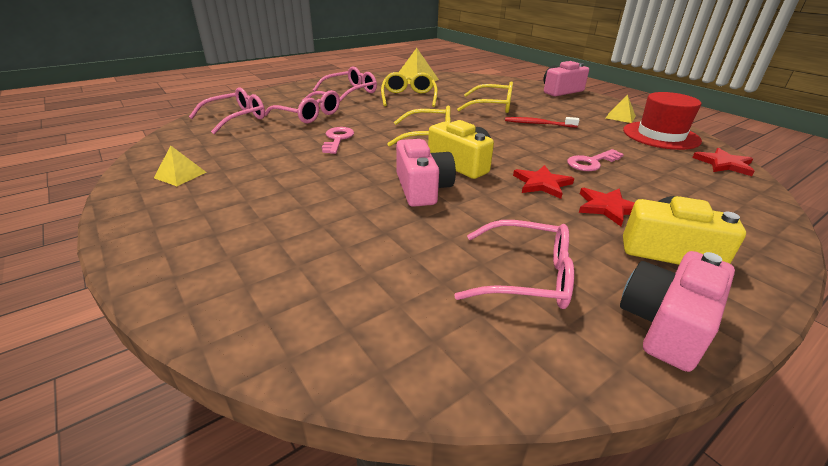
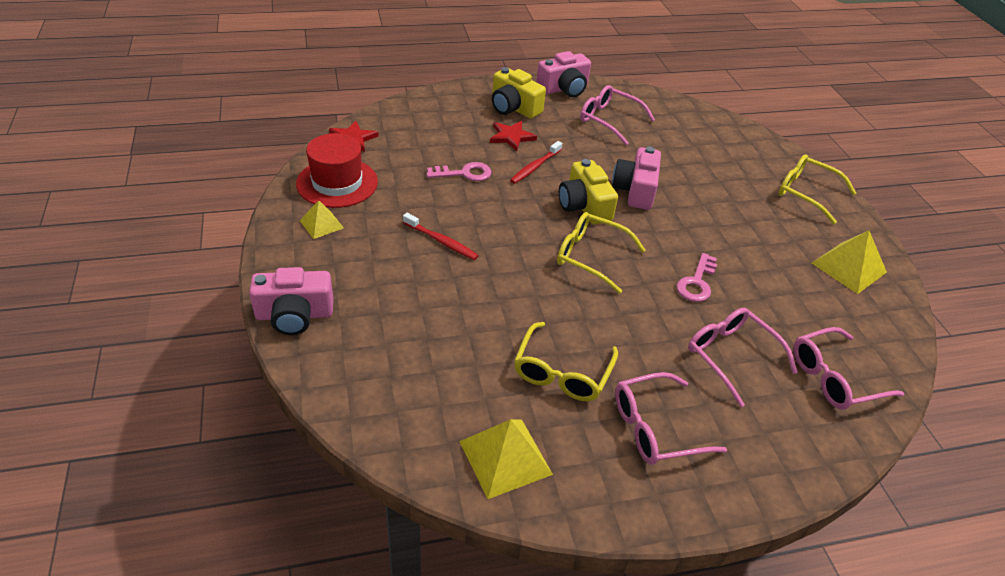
camera: 160 degrees left, 10 degrees up
(180, 175) = (849, 267): yellow pyramid -> yellow pyramid, size x1.65
(493, 106) = (455, 300): yellow glasses -> yellow glasses (805, 193)
(542, 184) = (535, 167): red star -> red toothbrush

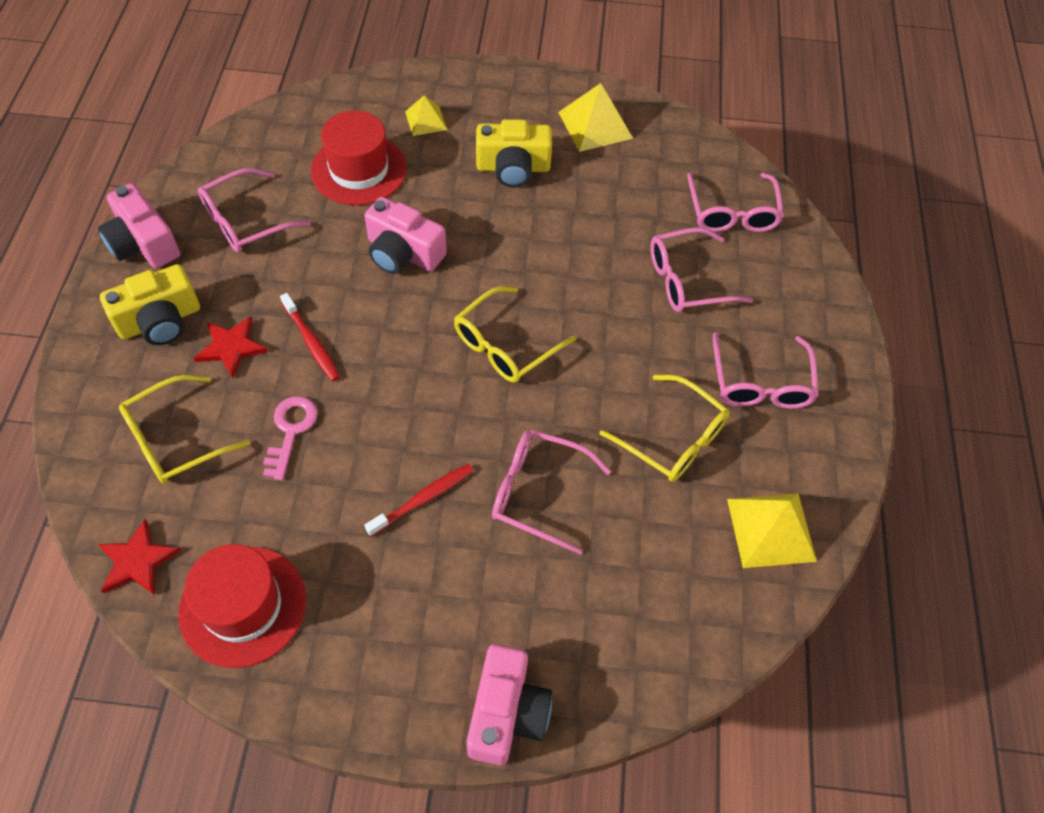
camera: 70 degrees left, 15 degrees up
(321, 224) = (332, 646): yellow pyramid -> yellow pyramid (425, 120)
(473, 298) = (537, 492): none -> pink glasses
(564, 88) = (143, 243): pink camera -> pink camera turned 150 degrees clockwise
(584, 206) = (412, 317): yellow camera -> yellow camera (513, 168)
(690, 155) = (359, 170): none -> red hat
(697, 282) = (578, 262): pink key -> none
(805, 193) = (469, 99): yellow glasses -> yellow glasses (174, 440)

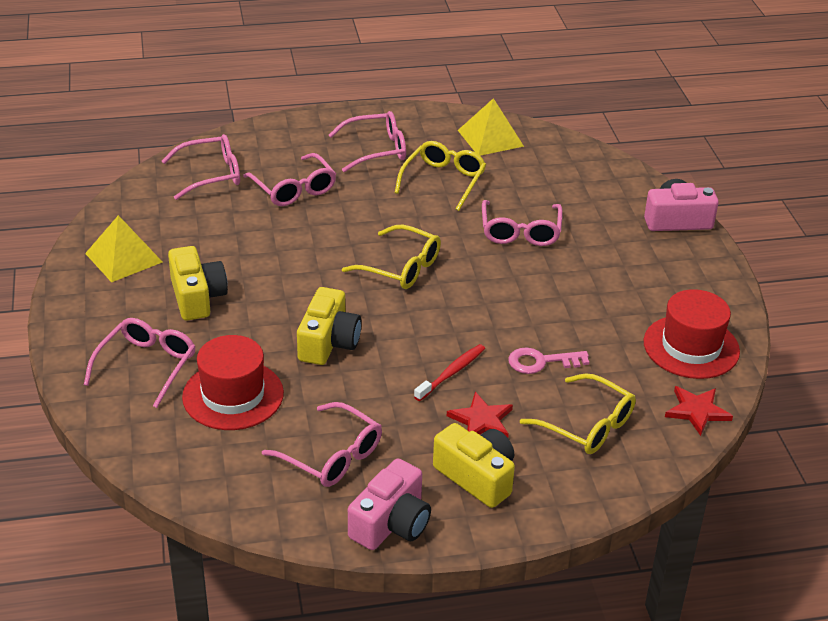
camera: 105 degrees left, 20 degrees down
(403, 253) = (328, 342): pink camera -> yellow camera
(423, 499) = (557, 282): red toothbrush -> none
(425, 120) = (147, 365): yellow pyramid -> pink glasses

